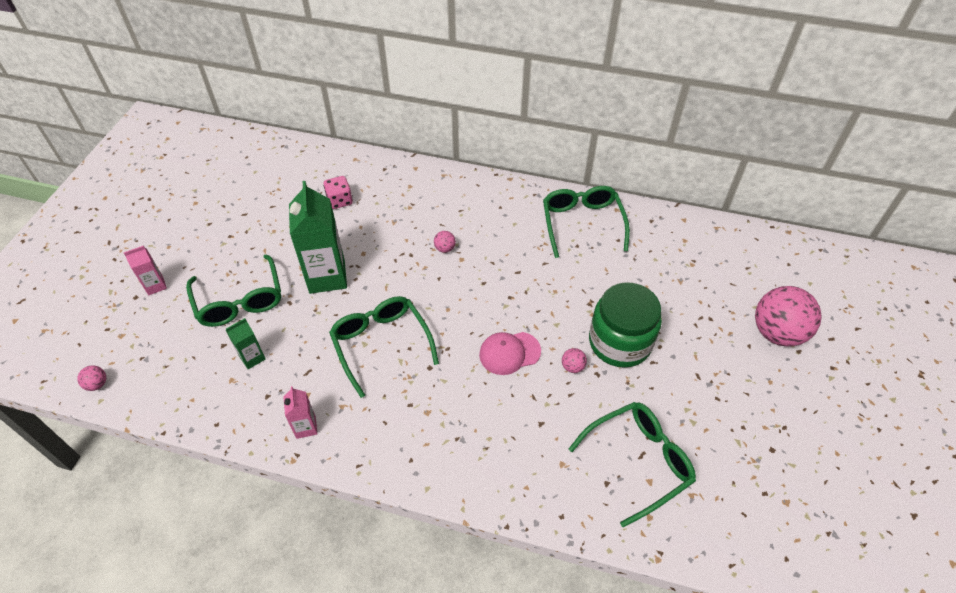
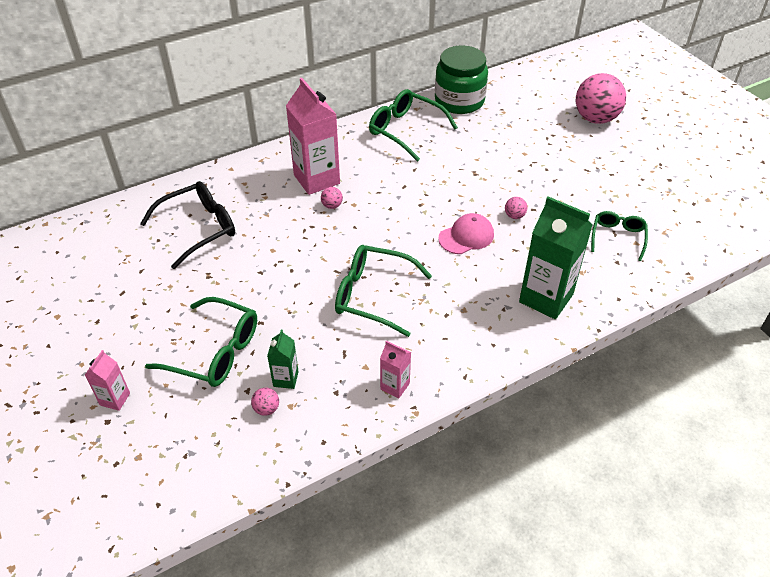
camera: 45 degrees left, 5 degrees down
(97, 384) = (172, 505): pink ball -> pink ball (266, 409)
(327, 277) = (266, 284): green carton -> green carton (546, 298)
(340, 201) = (199, 228): pink dice -> black glasses
(461, 218) = (316, 179): none -> pink carton
(509, 353) = (466, 236): pink cap -> pink cap turned 150 degrees counterclockwise
(620, 342) = (522, 182): green jar -> green jar (459, 101)
(638, 461) = (617, 237): green glasses -> green glasses, size x0.62

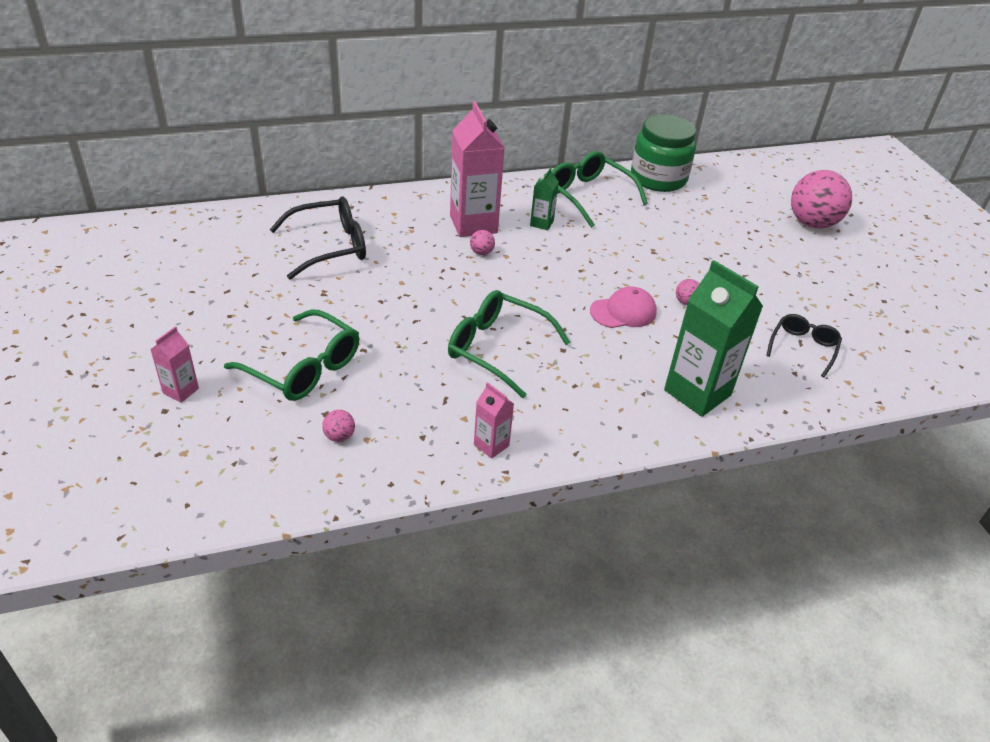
camera: 10 degrees right, 5 degrees down
(285, 379) = (371, 411): green carton -> green carton (541, 223)
(617, 237) = (803, 348): green glasses -> black glasses

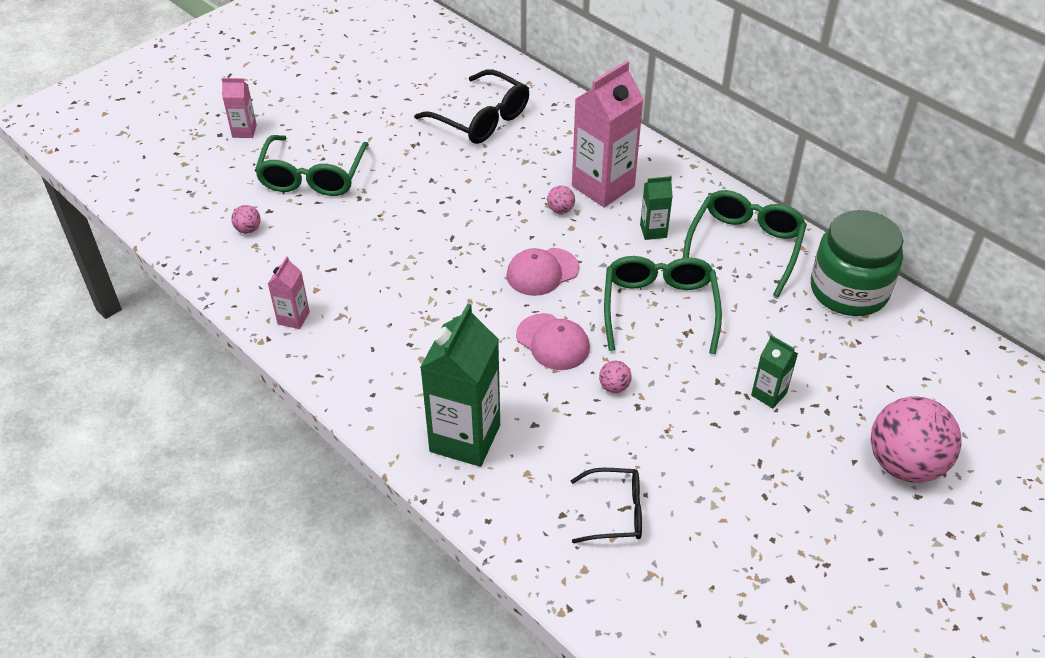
camera: 65 degrees right, 5 degrees up
(497, 349) = (422, 275): green glasses -> green glasses (659, 308)
(544, 288) = (542, 272): none -> pink cap
(730, 244) = (768, 394): none -> green carton

